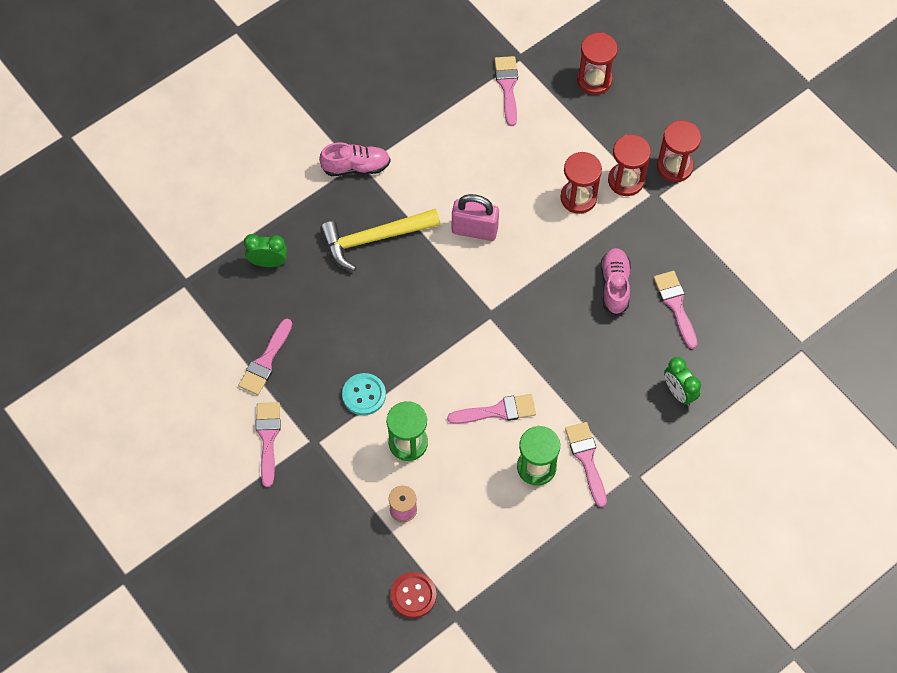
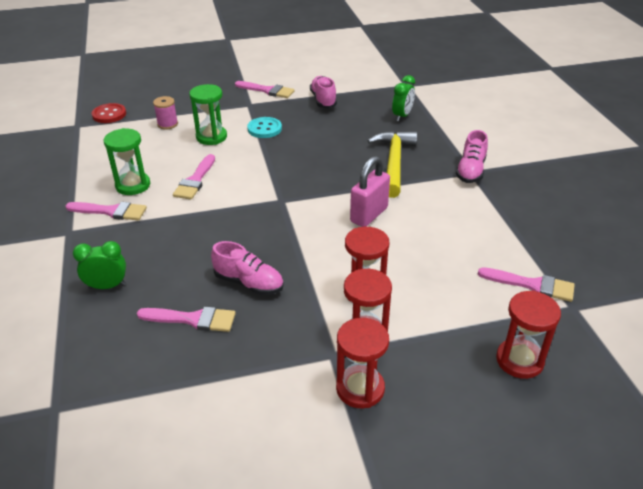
camera: 115 degrees right, 25 degrees down
(265, 361) = (323, 100): pink brush -> pink shoe

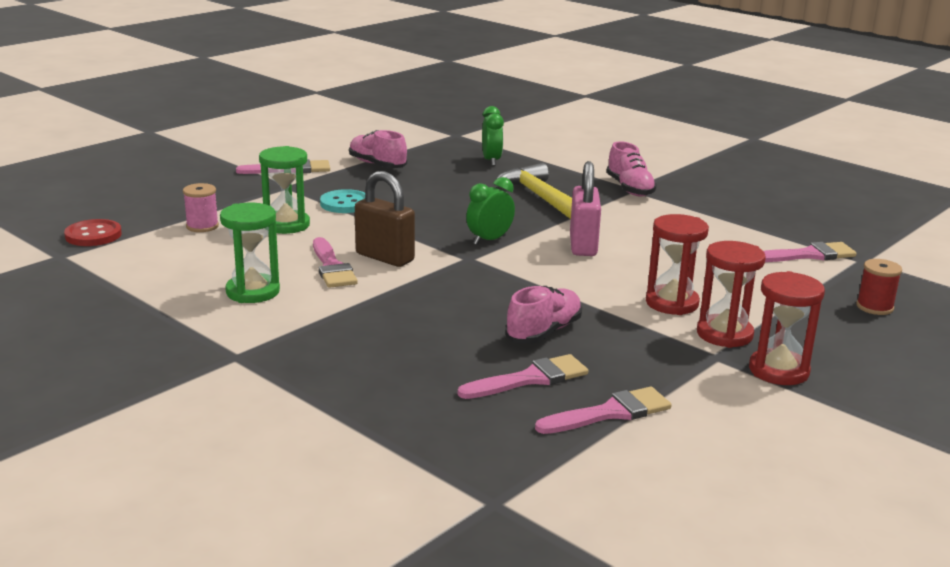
camera: 35 degrees left, 15 degrees down
(107, 286) = (378, 386): green clock -> green clock (489, 240)
(111, 211) = (264, 322): pink brush -> pink brush (610, 413)
(233, 182) = (385, 257): none -> brown padlock
(249, 283) = (543, 332): pink shoe -> pink shoe turned 45 degrees counterclockwise
(519, 360) = (874, 307): red hourglass -> red spool

